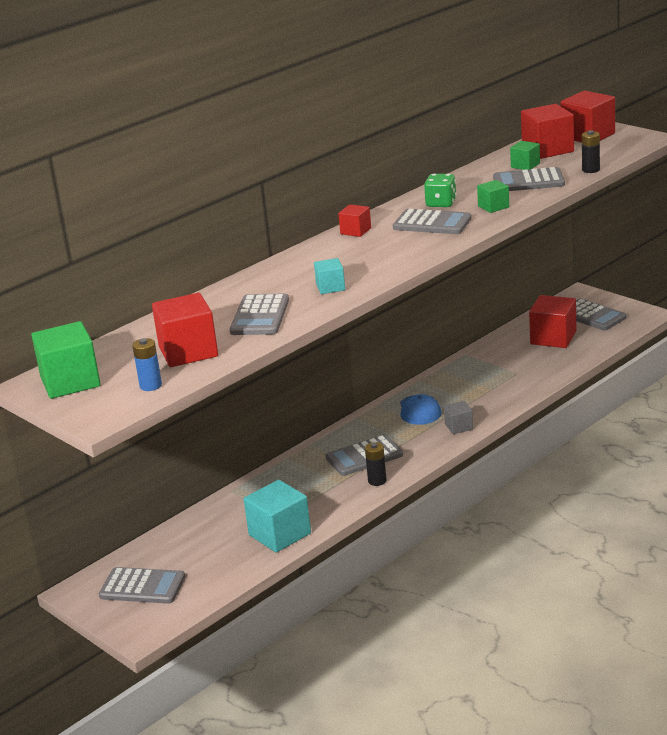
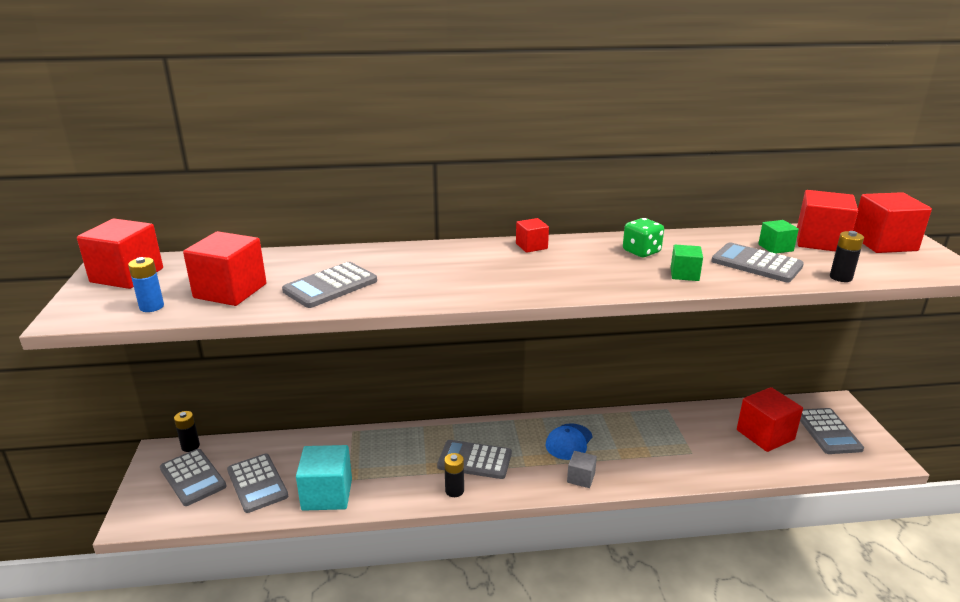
camera: 35 degrees right, 0 degrees up
(70, 382) = (127, 275): green cube -> red cube
(98, 573) = (190, 446): none -> black battery
(330, 287) = (423, 286): turquoise cube -> none
(432, 223) = (604, 266): grey calculator -> grey calculator (257, 483)

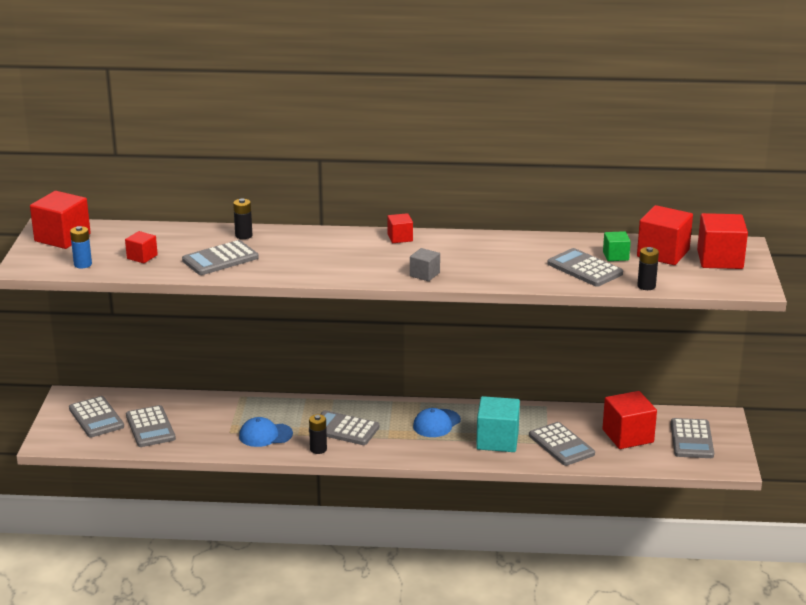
camera: 10 degrees right, 0 degrees up
(190, 446) = (95, 394): black battery -> black battery (243, 235)
(230, 291) = (142, 257): red cube -> red cube, size x0.54
(327, 494) = (208, 441): turquoise cube -> turquoise cube (497, 440)
(390, 478) = (265, 435): none -> blue cap
(581, 478) = (434, 451): grey cube -> grey cube (424, 274)
(641, 252) = (493, 250): green dice -> none
(684, 274) = (514, 273): green cube -> none
(707, 453) = (561, 445): none -> grey calculator

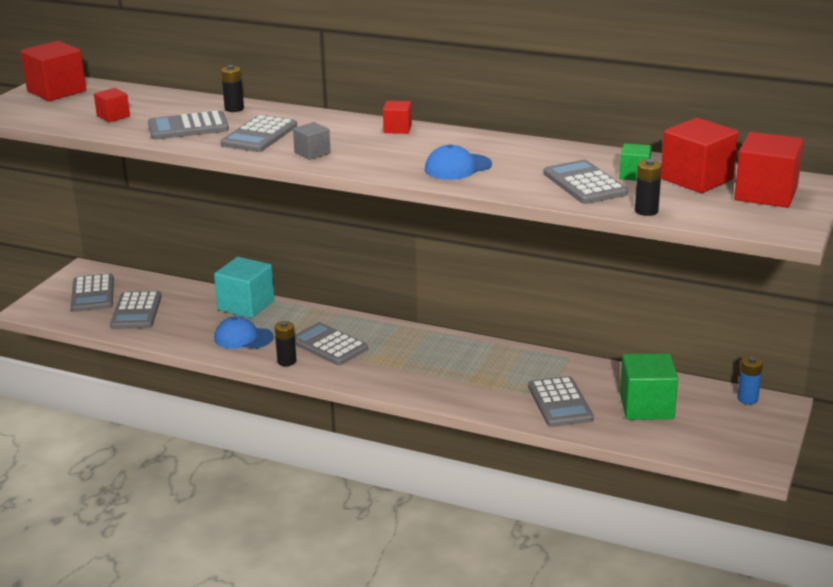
camera: 20 degrees right, 0 degrees up
(83, 264) = (49, 116): blue battery -> blue battery (747, 399)
(424, 274) = (391, 167): grey cube -> grey cube (312, 153)
(436, 423) = (432, 356): blue cap -> blue cap (457, 167)
(497, 440) = (488, 385): turquoise cube -> turquoise cube (246, 305)
(628, 436) = (646, 406): red cube -> green cube
(691, 439) = (724, 424): grey calculator -> grey calculator (259, 135)

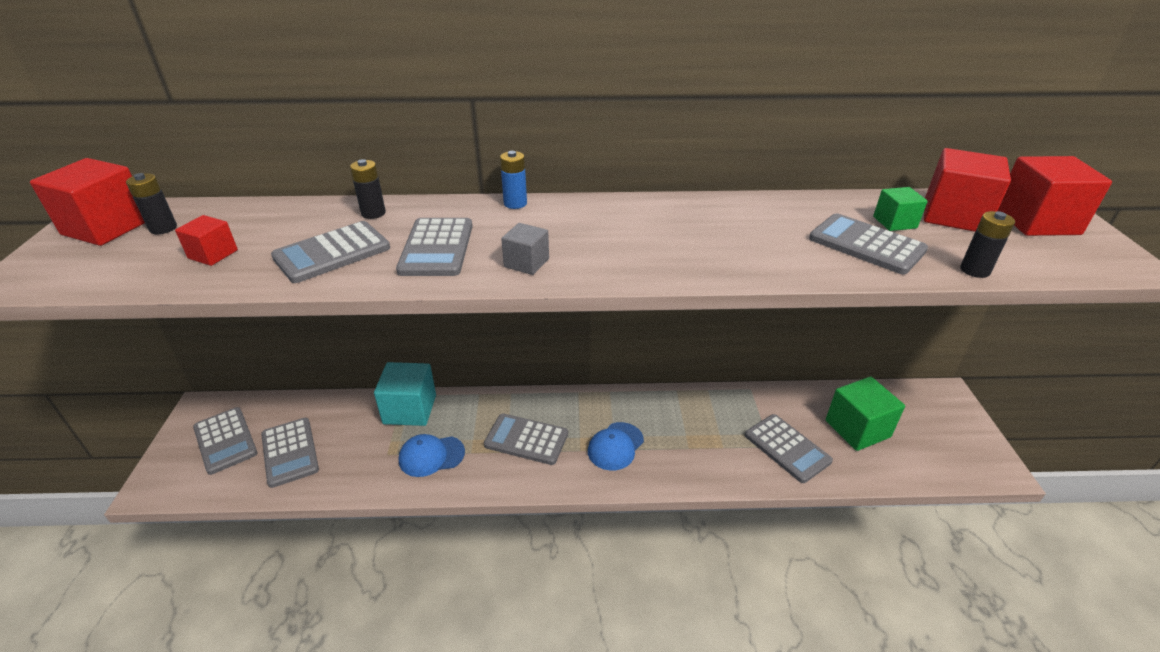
camera: 25 degrees left, 10 degrees up
(287, 361) = (497, 476): black battery -> black battery (163, 228)
(397, 129) = (591, 207): red cube -> none
(457, 167) = (713, 249): blue cap -> blue cap (615, 446)
(747, 399) = (921, 394): blue battery -> blue battery (515, 203)

